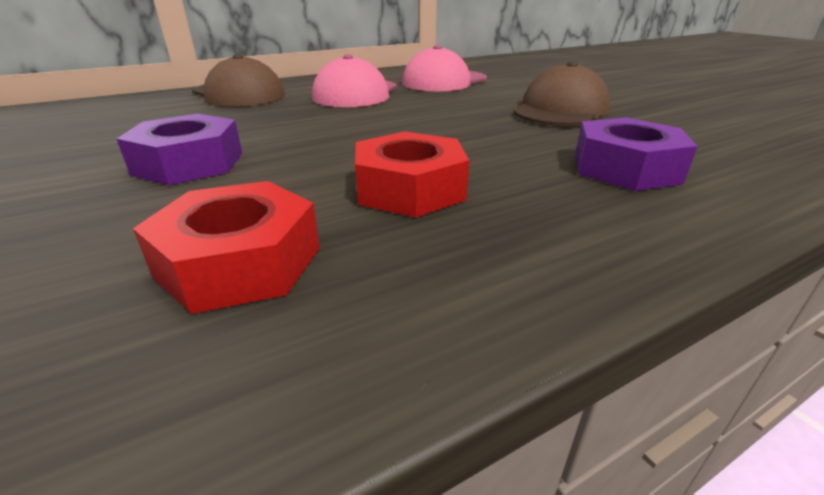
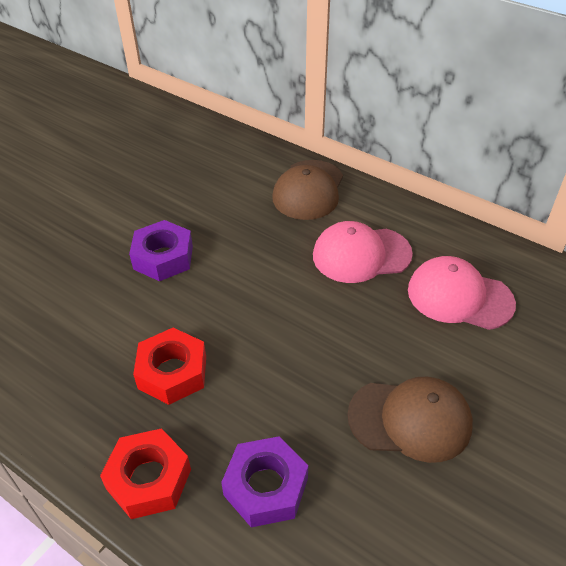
camera: 65 degrees right, 15 degrees up
(240, 262) = (73, 343): red nut -> red nut (149, 479)

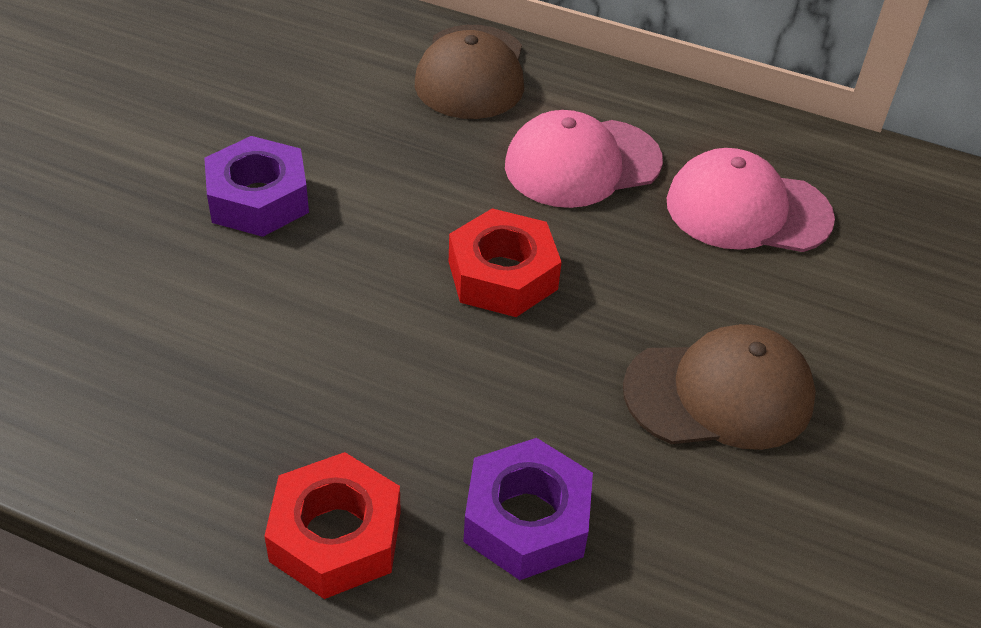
camera: 15 degrees left, 0 degrees up
(172, 372) = (327, 373): red nut -> red nut (502, 275)

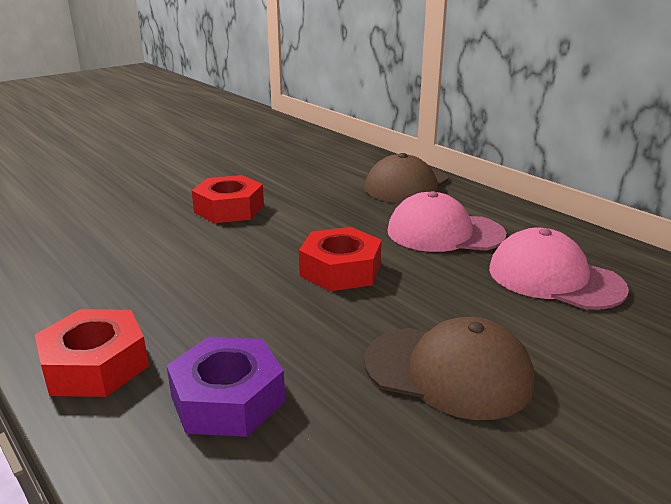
camera: 30 degrees right, 20 degrees down
(258, 199) = (229, 209): purple nut -> red nut

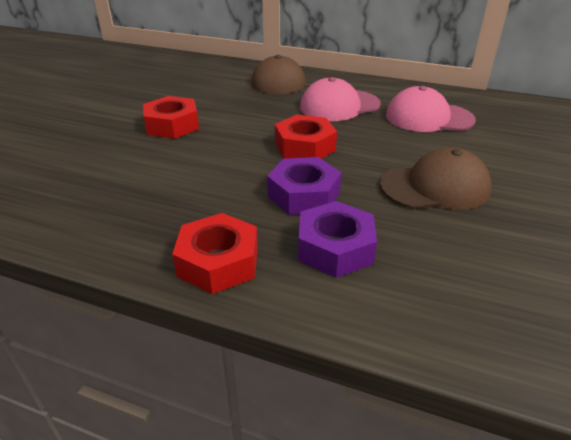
camera: 30 degrees left, 10 degrees up
(270, 325) = (304, 195): none -> purple nut

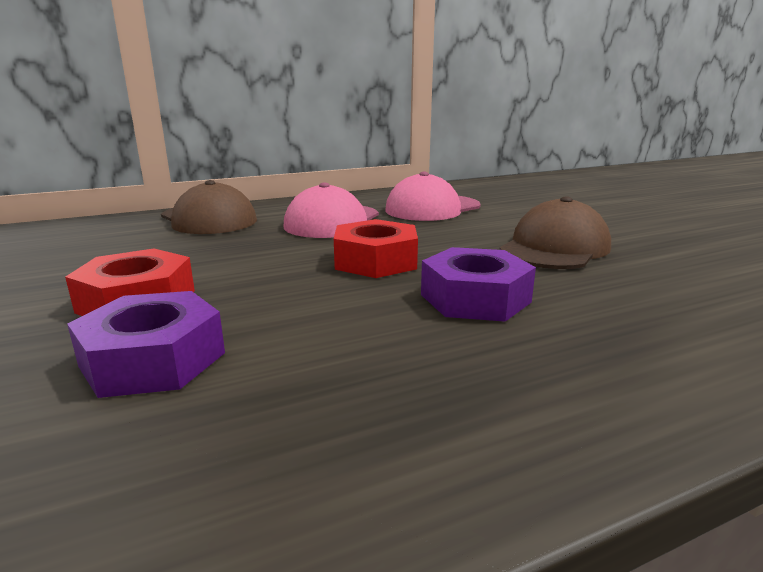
camera: 45 degrees left, 15 degrees down
(218, 262) = (560, 410): red nut -> none
(335, 248) = (612, 325): purple nut -> purple nut (153, 359)

